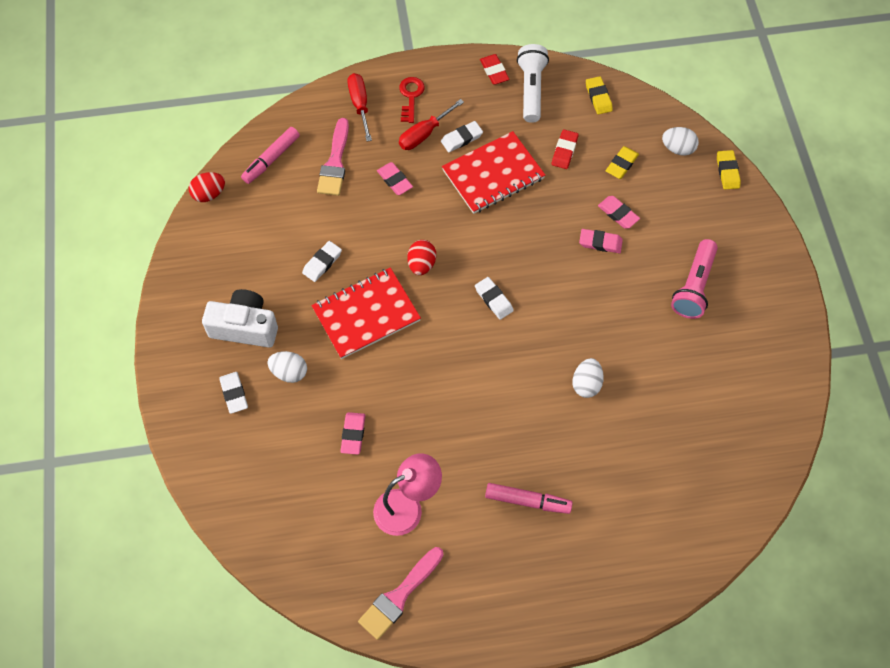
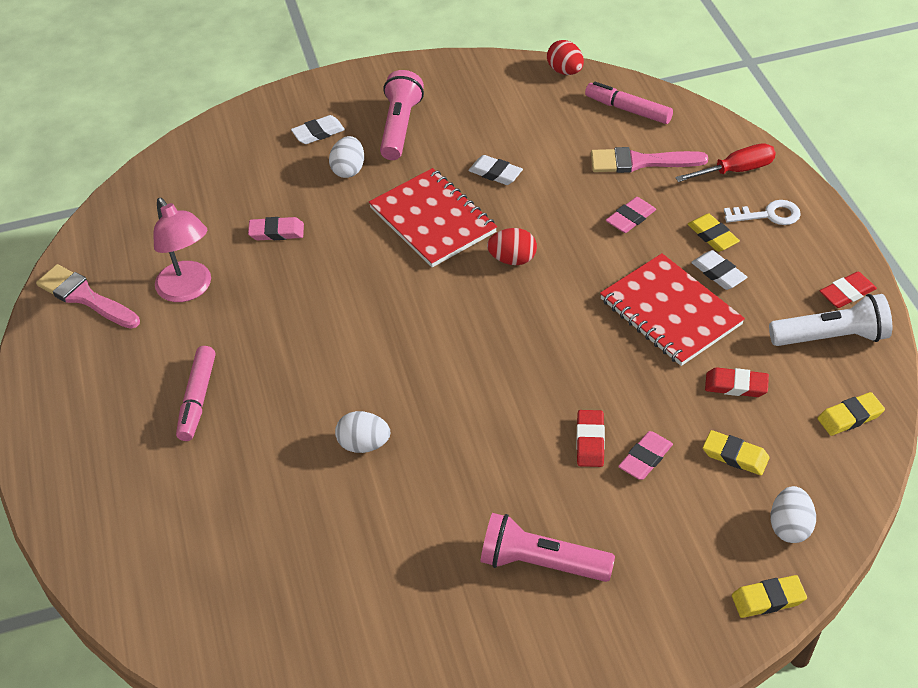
camera: 85 degrees right, 15 degrees down
(245, 327) = (400, 127): white camera -> pink flashlight
(411, 96) = (768, 215): red key -> white key
(424, 134) = (712, 236): red screwdriver -> yellow eraser
(493, 299) = (475, 335): white eraser -> none
(600, 243) = (590, 441): pink eraser -> red eraser

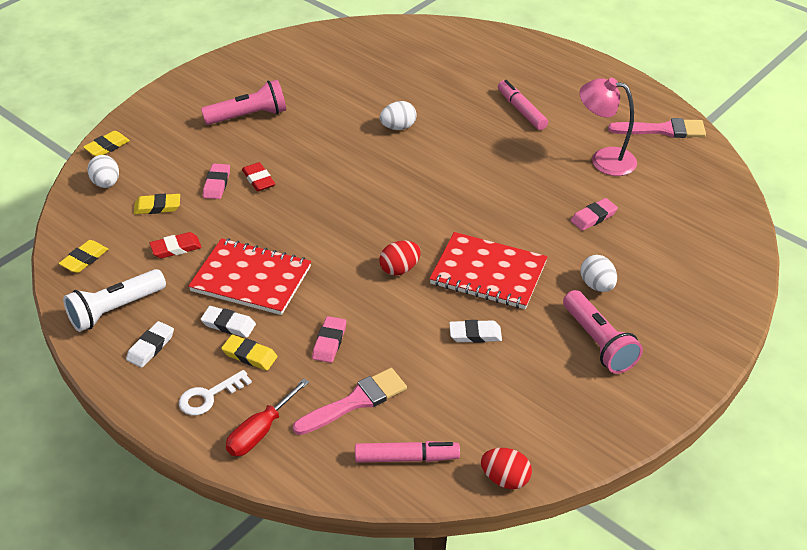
camera: 145 degrees right, 5 degrees down
(318, 133) = (659, 306): white eraser -> white eraser (151, 347)
(847, 293) = (113, 351): red eraser -> none

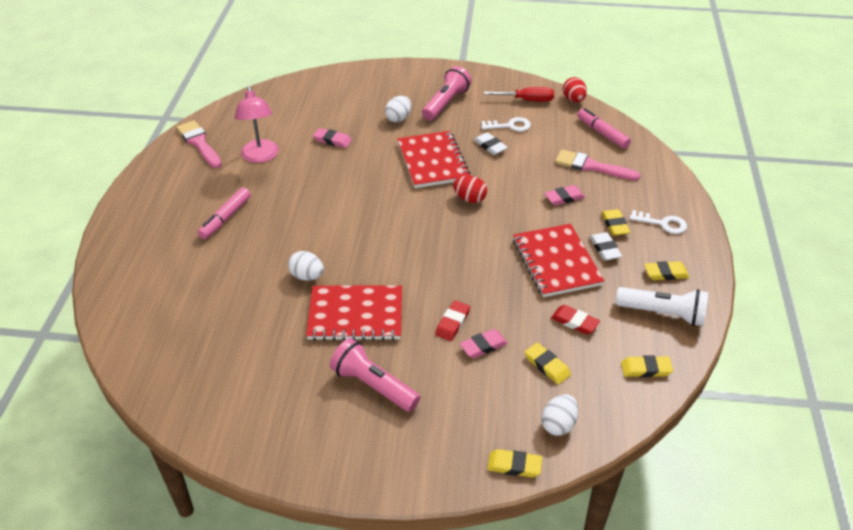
camera: 125 degrees left, 0 degrees up
(151, 347) = (665, 273): white eraser -> yellow eraser
(260, 431) = (656, 190): red screwdriver -> red screwdriver (527, 100)
(326, 135) = (355, 315): none -> red notebook
(500, 375) = (510, 126): none -> white key

